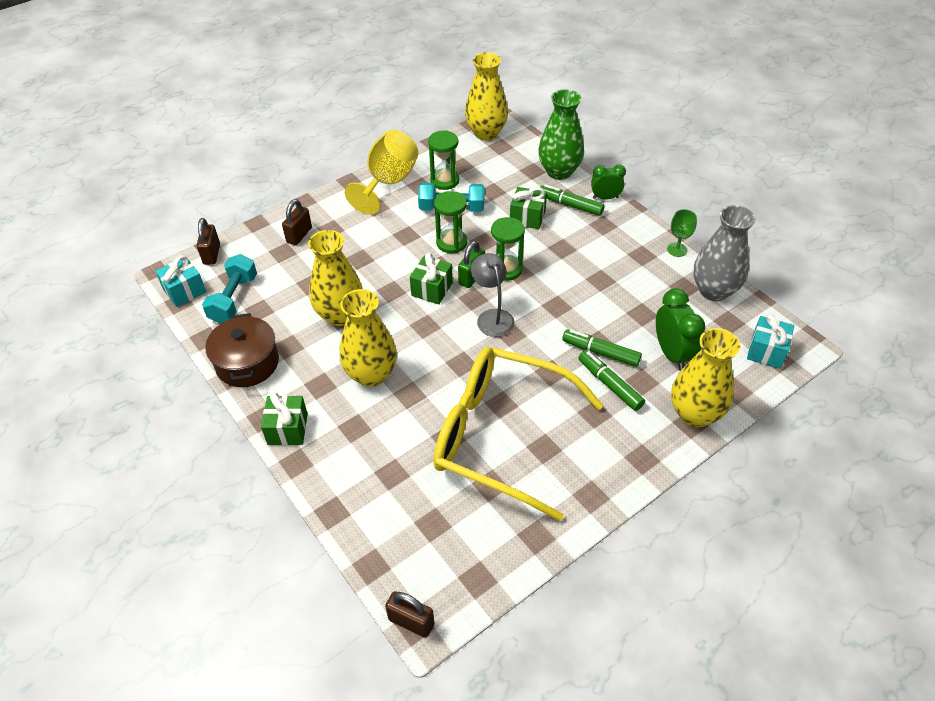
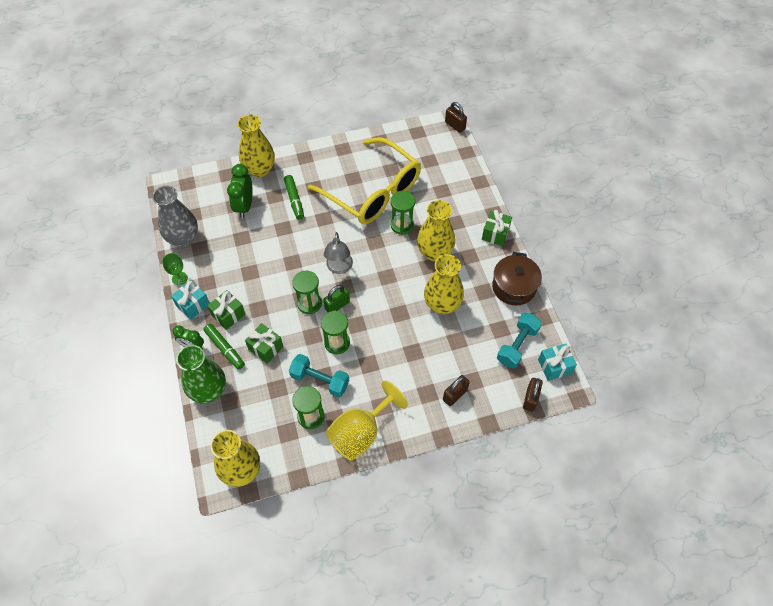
camera: 160 degrees left, 10 degrees up
(432, 289) = (370, 304): green gift -> green gift (228, 315)
(433, 398) = (402, 225): none -> green hourglass
(601, 352) = (286, 221): green marker -> none
(766, 351) = (189, 190): turquoise gift -> turquoise gift (193, 305)

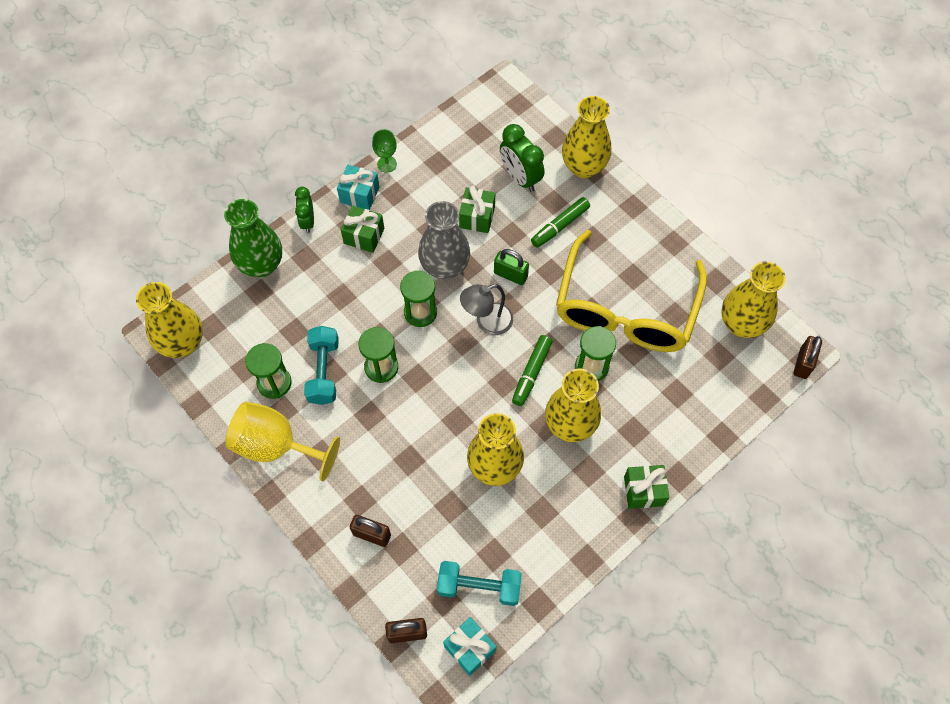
camera: 65 degrees right, 5 degrees up
(183, 238) = (441, 140): grey vase -> grey vase (445, 267)
(225, 348) = (319, 254): green marker -> green marker (531, 373)
(244, 206) = (520, 178): green clock -> green clock turned 105 degrees counterclockwise
(266, 348) = (339, 295): green gift -> green gift (477, 217)
(337, 305) = (433, 344): green padlock -> green padlock (510, 275)
(415, 141) = (741, 324): none -> yellow vase
(514, 287) = (568, 549): brown pot -> none

